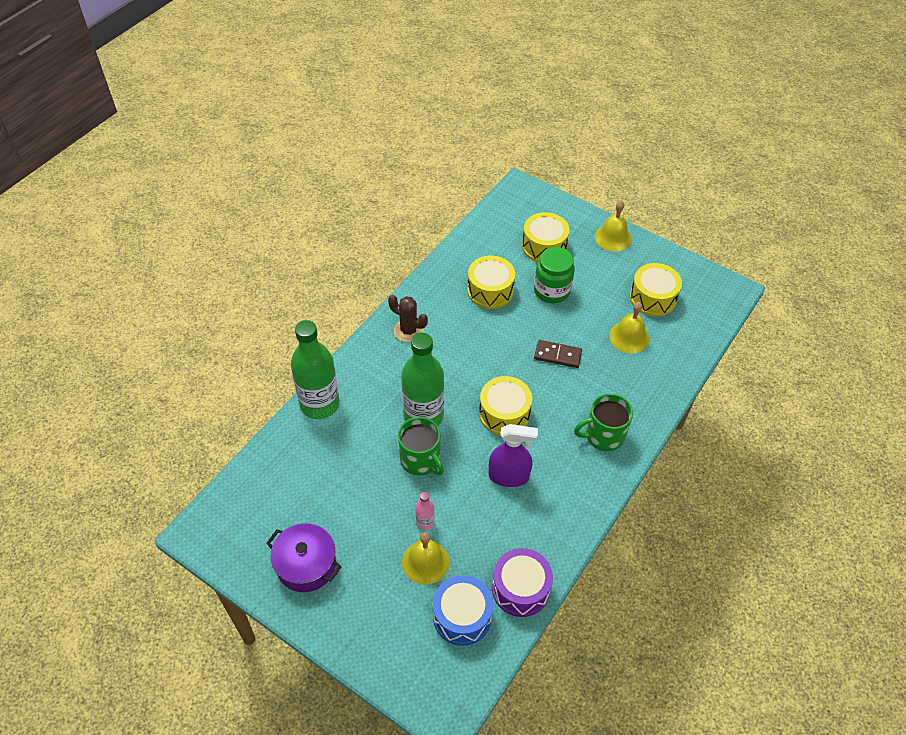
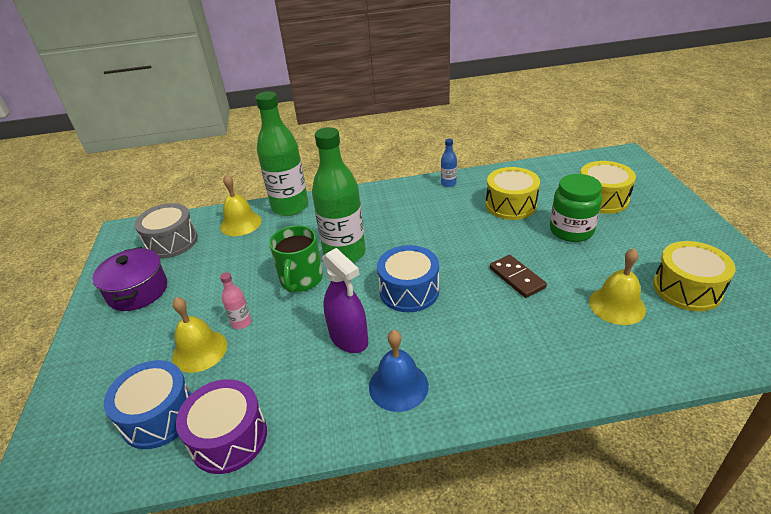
camera: 50 degrees right, 15 degrees down
(263, 508) = (171, 242): none -> grey drum
(408, 330) = (409, 198): brown cactus -> none
(421, 296) = (448, 183): none -> blue bottle
(504, 414) = (409, 291): yellow drum -> blue drum
(572, 482) = (398, 386): none -> blue bell
(603, 435) = (482, 369): green mug -> none
(613, 237) = (690, 222): yellow bell -> yellow bell (240, 223)

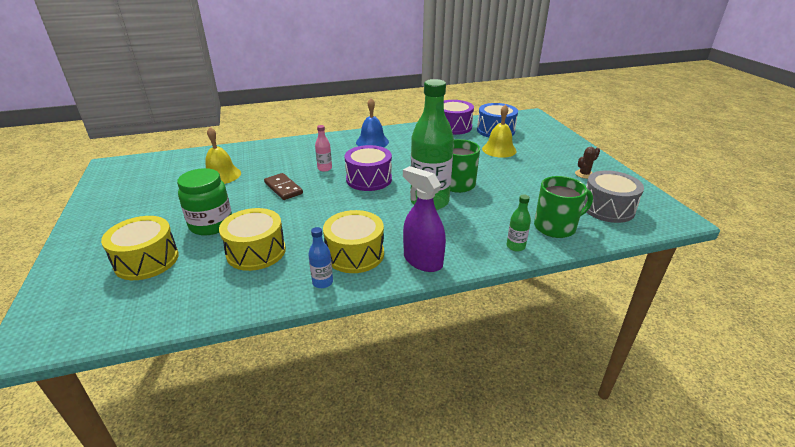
camera: 170 degrees right, 5 degrees down
(137, 291) = (584, 174): purple pot -> brown cactus
(240, 223) = (556, 227): yellow bell -> green mug
(241, 323) = (483, 161): pink bottle -> pink bottle (324, 168)
(290, 207) = (515, 246): green bottle -> green bottle, size x0.42
(348, 338) = (406, 156): purple spray bottle -> purple spray bottle (422, 261)
(409, 291) = (369, 179): blue drum -> purple drum
(687, 289) = (161, 185): yellow drum -> yellow drum (355, 254)

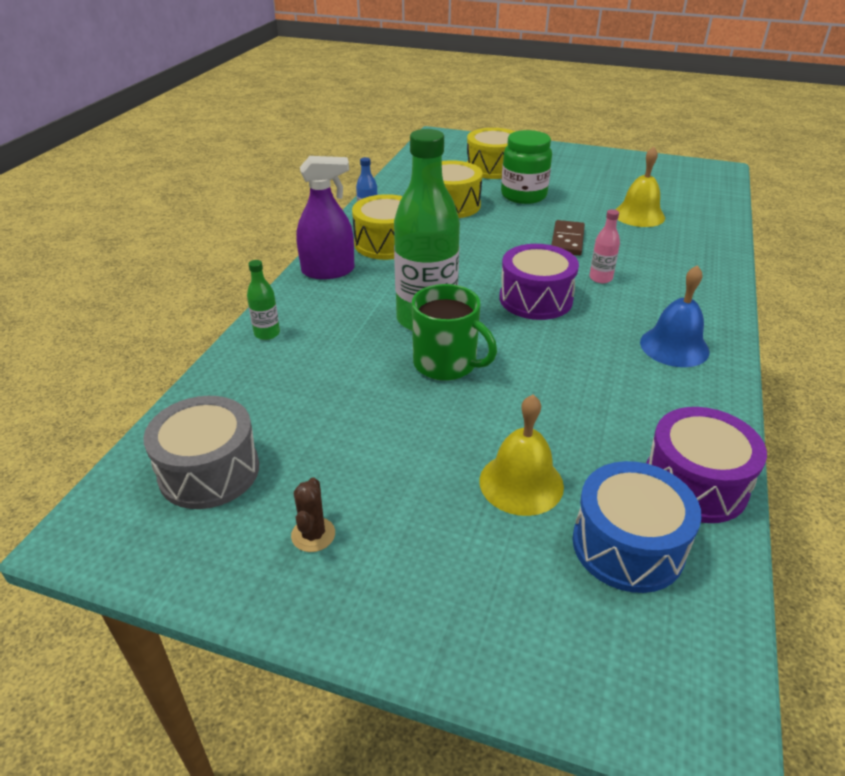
camera: 125 degrees right, 5 degrees up
(283, 188) = (567, 240): brown domino -> brown domino turned 75 degrees counterclockwise
(556, 227) = (250, 386): green mug -> none

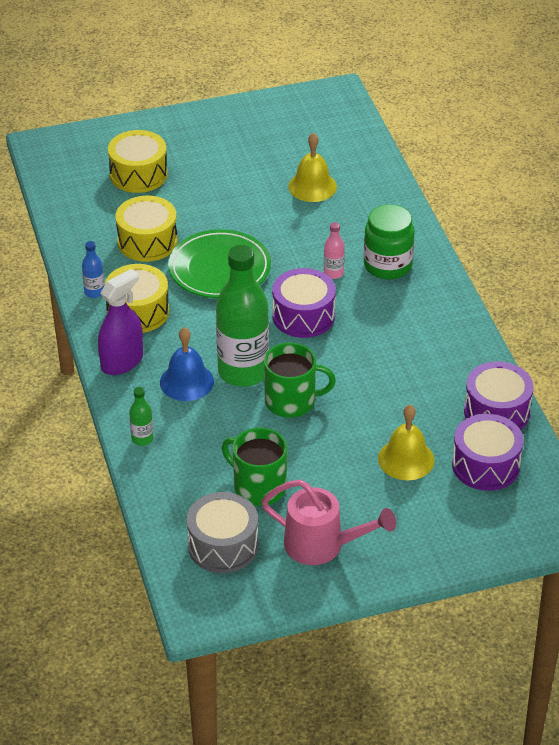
camera: 35 degrees left, 5 degrees up
(313, 535) = (322, 546): brown cactus -> pink watering can
(319, 429) = (258, 487): none -> green mug
(492, 240) = (219, 269): none -> green plate
(523, 195) = (199, 201): green jar -> green jar (387, 265)
(567, 240) = (278, 243): brown domino -> none
(628, 545) = (485, 465): blue drum -> purple drum
(674, 346) = (425, 315): blue bell -> blue bell (186, 381)

